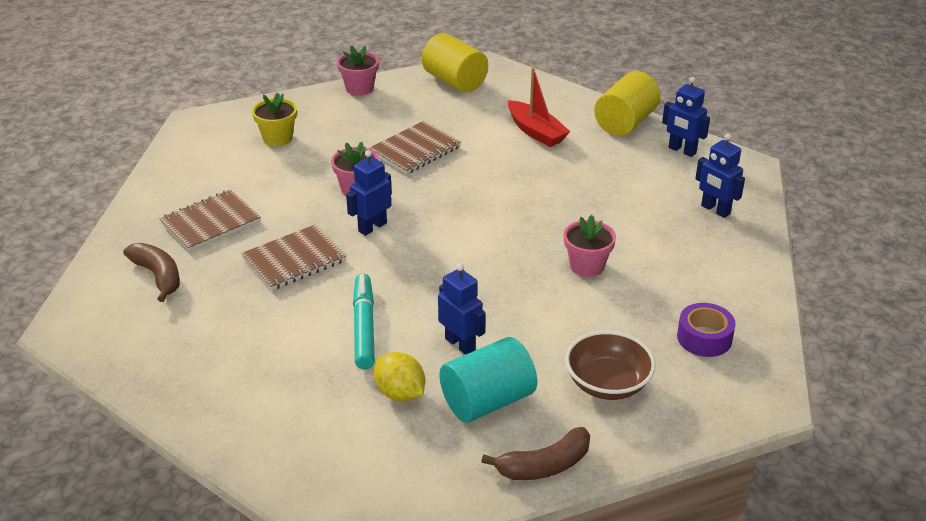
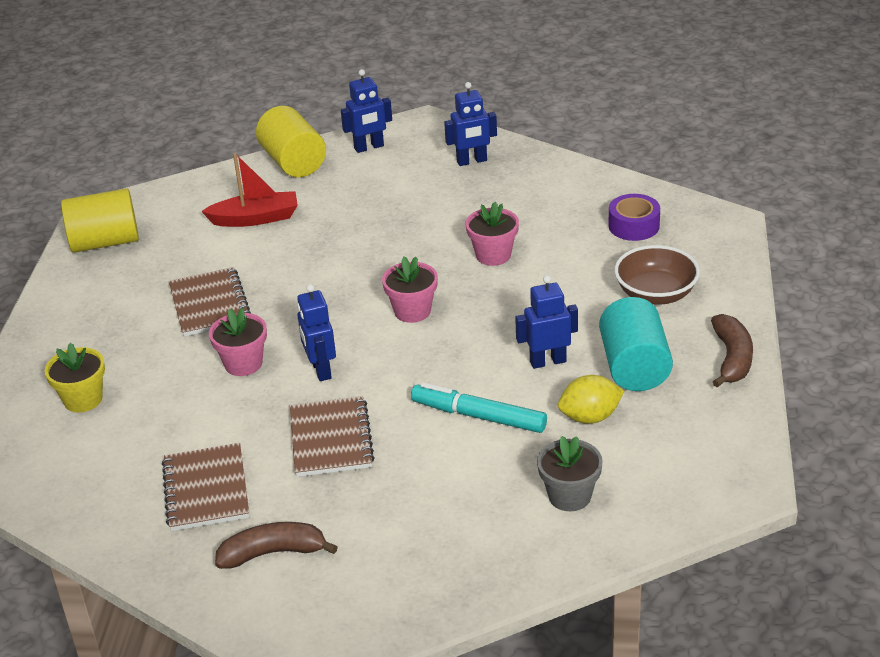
camera: 60 degrees left, 0 degrees up
(290, 411) = (569, 496): none -> grey flower pot
(359, 88) = (45, 312): pink flower pot -> pink flower pot (412, 311)

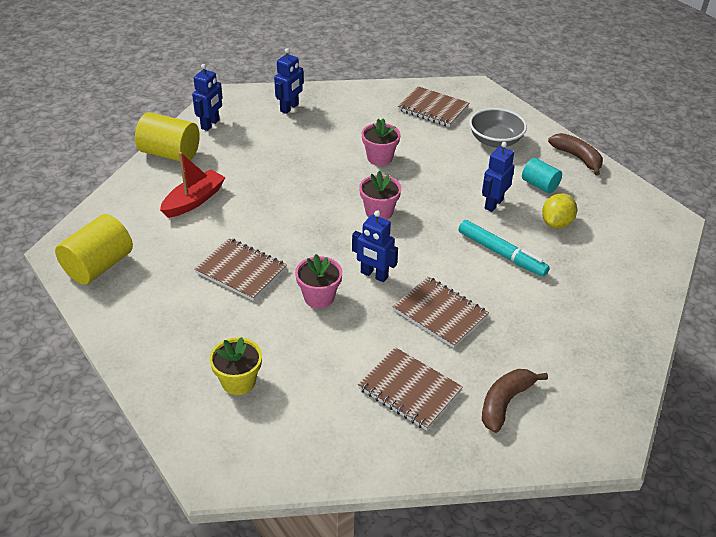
camera: 45 degrees left, 5 degrees up
(479, 416) = (501, 254): turquoise marker -> turquoise marker turned 120 degrees counterclockwise
(569, 496) = (606, 271): grey flower pot -> none
(634, 226) = (433, 108): purple tape -> brown notebook
(634, 367) = (539, 185): turquoise cylinder -> turquoise cylinder, size x0.61
(655, 294) = (495, 141): brown bowl -> grey bowl

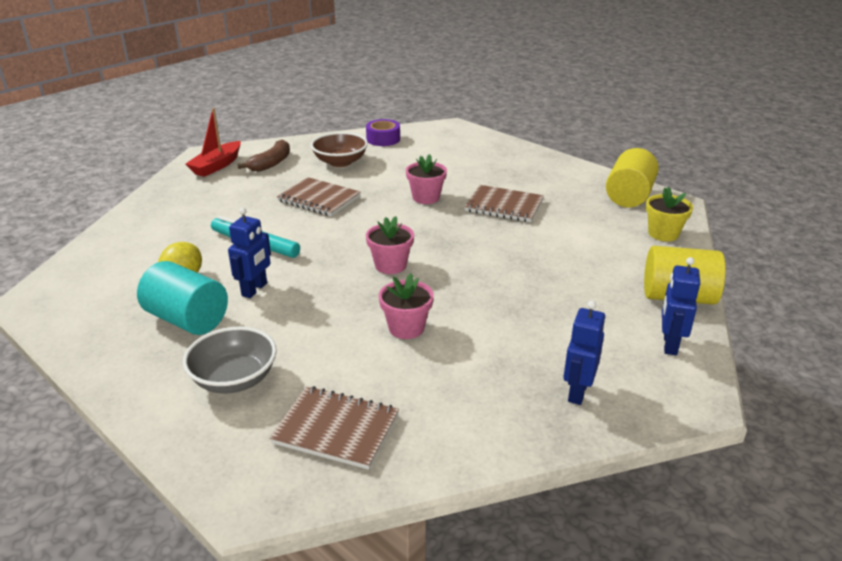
camera: 170 degrees right, 10 degrees down
(194, 200) = (598, 252): red boat -> red boat (217, 166)
(238, 382) = (462, 154): yellow flower pot -> yellow flower pot (663, 234)
(338, 447) = (383, 139): none -> purple tape
(374, 275) = (382, 216): blue robot -> none
(409, 390) = (340, 162): brown notebook -> brown bowl
(539, 185) = (187, 320): turquoise cylinder -> turquoise cylinder, size x1.65
(577, 158) = (112, 368): brown banana -> none

